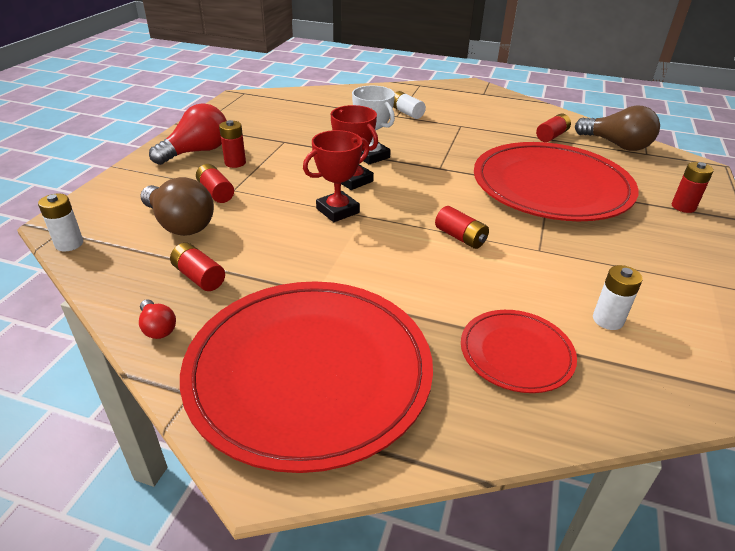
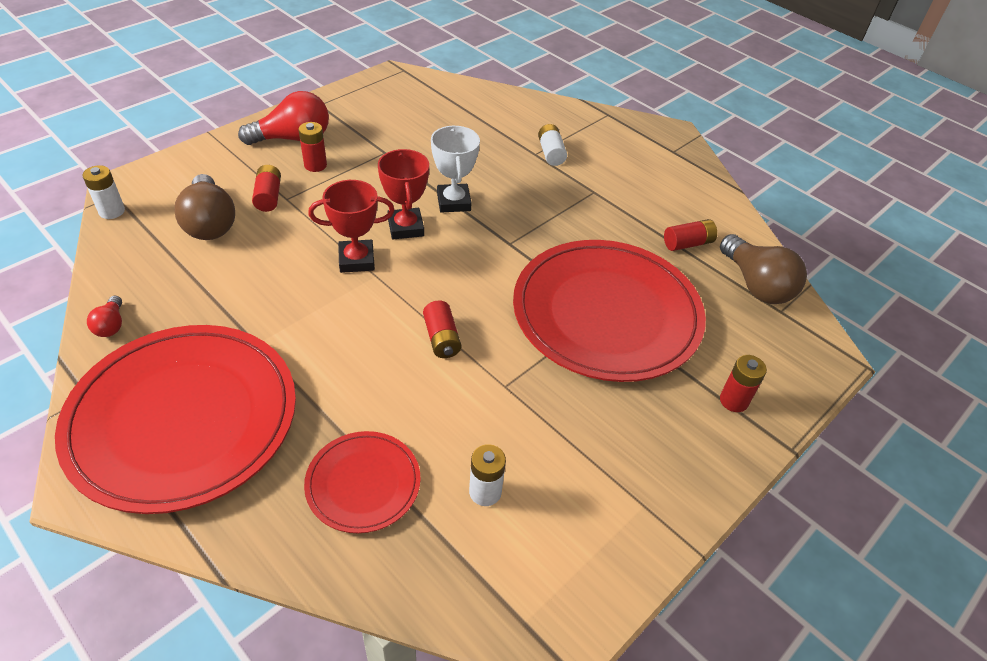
camera: 25 degrees right, 10 degrees up
(199, 277) = (180, 287): red battery -> none

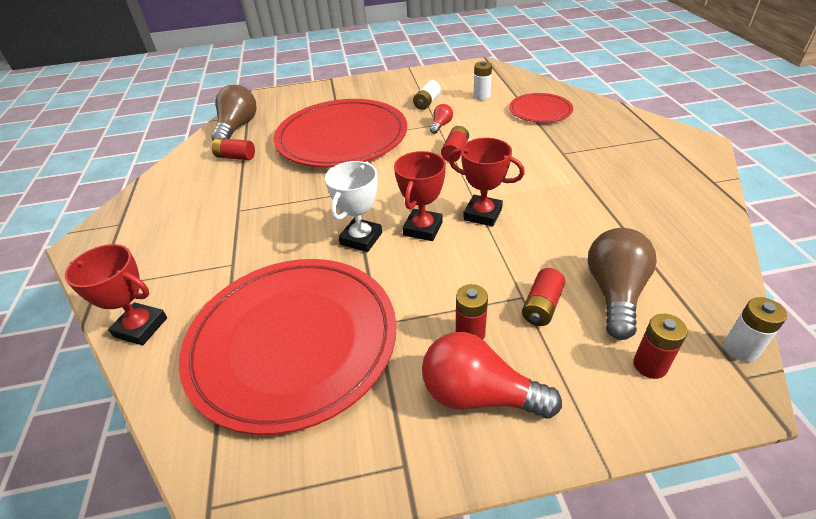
camera: 140 degrees left, 5 degrees down
(111, 325) = (706, 222): red light bulb -> red light bulb (441, 125)
(183, 419) = (641, 155): red plate -> red plate (293, 342)
(540, 107) = (141, 327): none -> red trophy
(551, 153) = (218, 259): white battery -> white battery (427, 102)
(733, 401) = (330, 94): red battery -> red battery (650, 365)

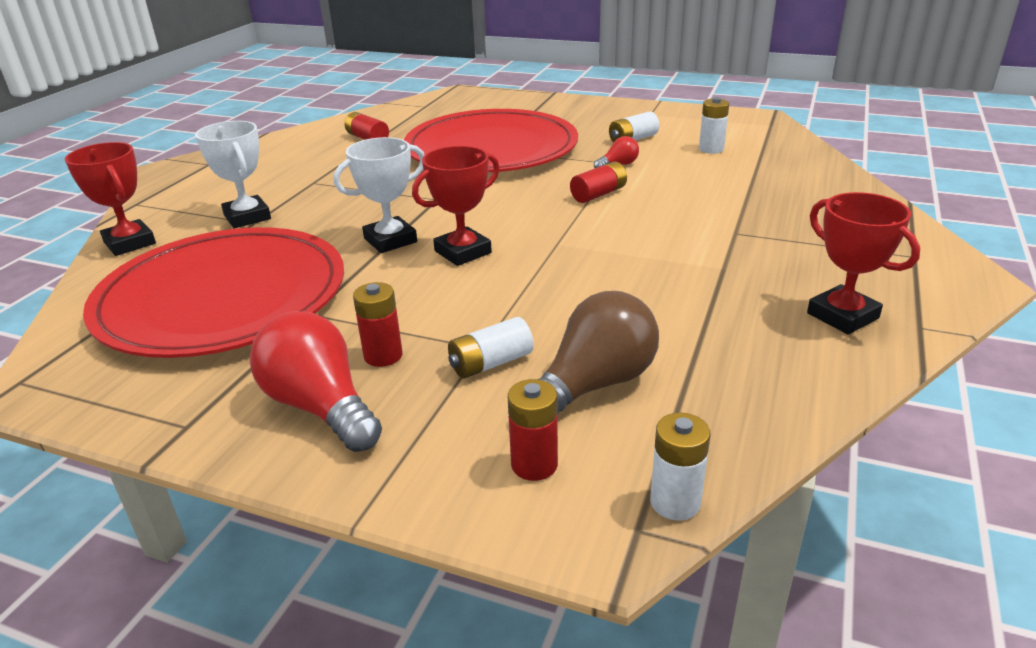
camera: 30 degrees right, 10 degrees down
(221, 261) = (247, 217): none -> white trophy
(237, 128) = (401, 114): brown light bulb -> none
(482, 214) = (546, 260): red trophy -> red trophy (842, 316)
(540, 111) = (770, 182): red plate -> none
(541, 306) = (490, 363): red battery -> white battery

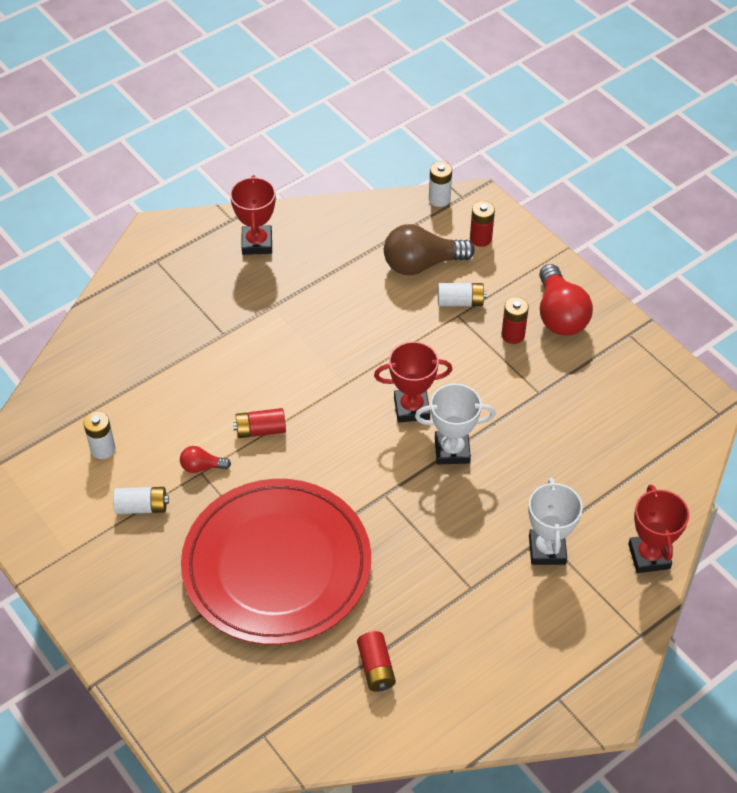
camera: 150 degrees left, 20 degrees up
(223, 298) = (590, 438): red plate -> none

